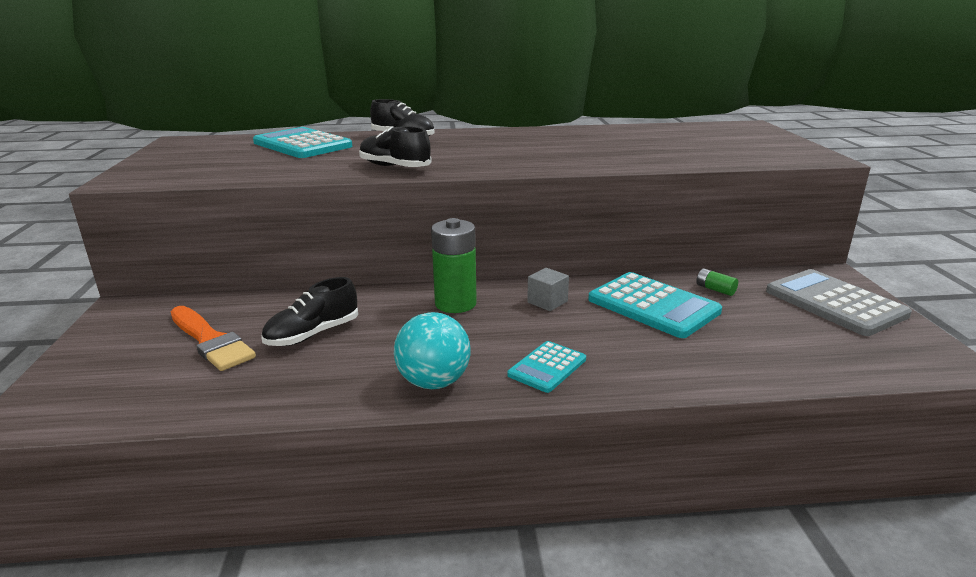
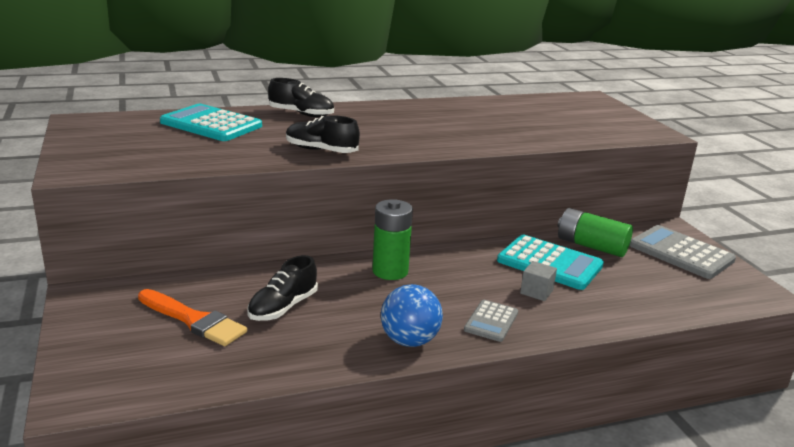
camera: 15 degrees left, 0 degrees up
(434, 382) = (409, 341): turquoise ball -> blue ball
(547, 302) = (465, 265): grey cube -> grey cube (536, 292)
(547, 367) = (491, 321): turquoise calculator -> grey calculator
(715, 289) = (591, 246): green battery -> green battery, size x2.24

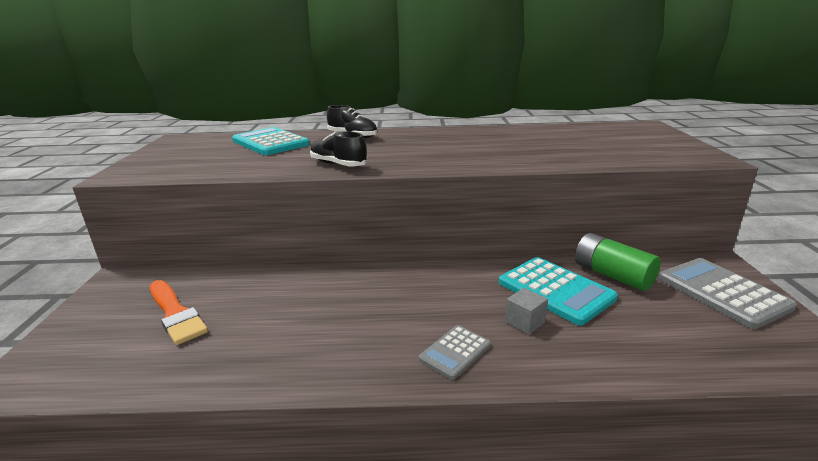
camera: 20 degrees right, 0 degrees up
(283, 307) = (260, 310): black shoe -> none
(390, 271) = (384, 283): green battery -> none
(409, 341) = (353, 364): blue ball -> none

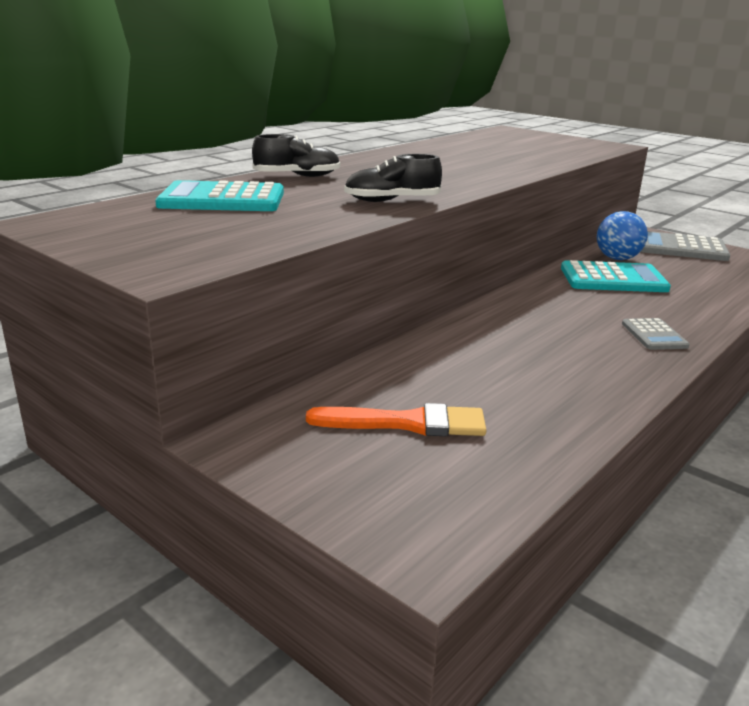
camera: 50 degrees left, 0 degrees up
(525, 322) = (643, 302): grey cube -> none
(612, 275) = (617, 258): green battery -> blue ball

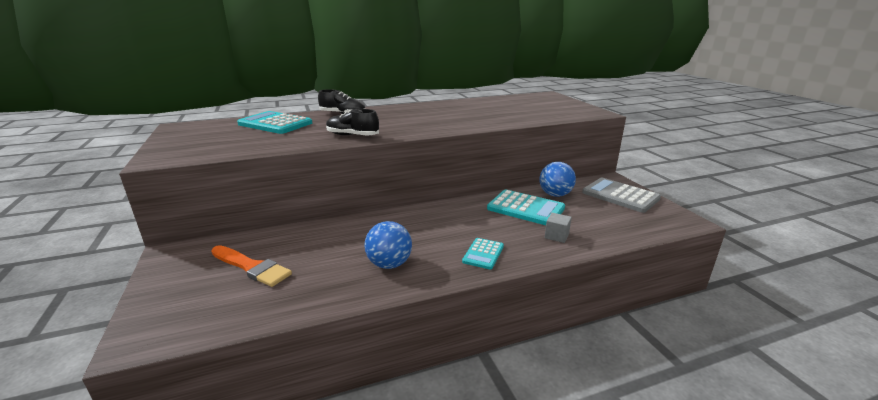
camera: 30 degrees right, 0 degrees up
(576, 372) = (389, 264): none -> blue ball
(654, 335) = (483, 254): grey calculator -> turquoise calculator
(691, 300) = (556, 236): none -> grey cube

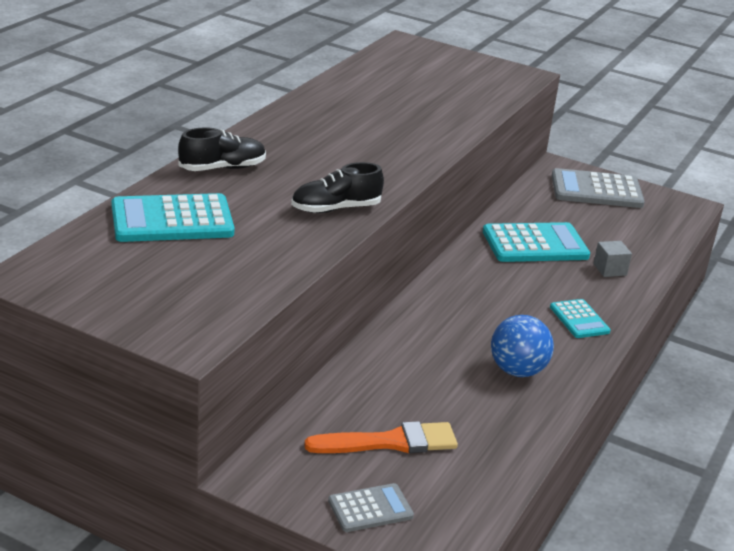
camera: 45 degrees left, 5 degrees up
(172, 294) = (370, 509): none -> grey calculator
(555, 195) = (536, 212): blue ball -> none

